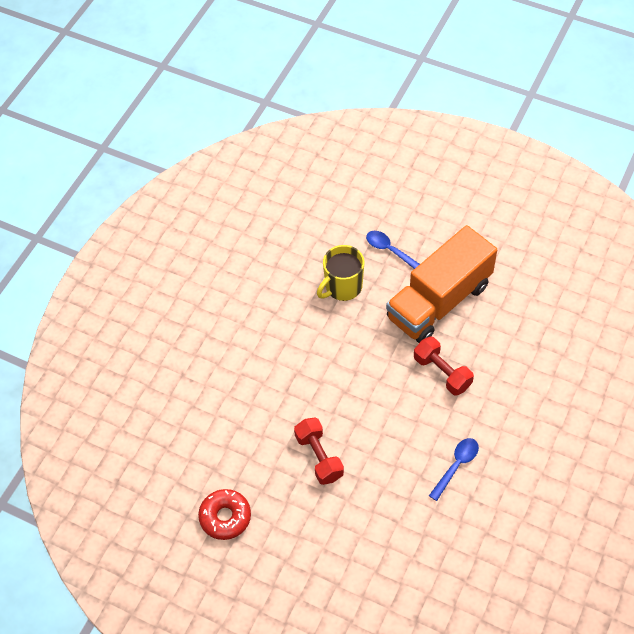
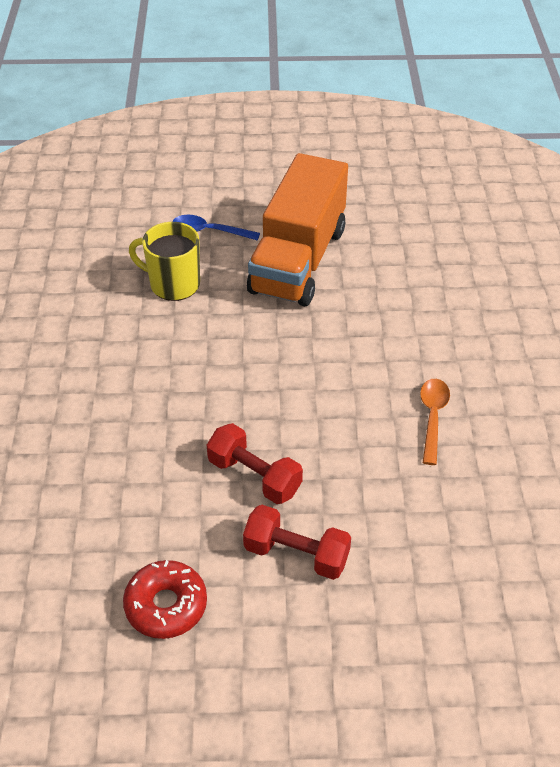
camera: 30 degrees left, 10 degrees down
(342, 287) = (173, 284): yellow mug -> yellow mug turned 90 degrees clockwise
(442, 372) = (349, 327): red dumbbell -> red dumbbell (296, 554)
(456, 466) = (432, 418): blue spoon -> orange spoon

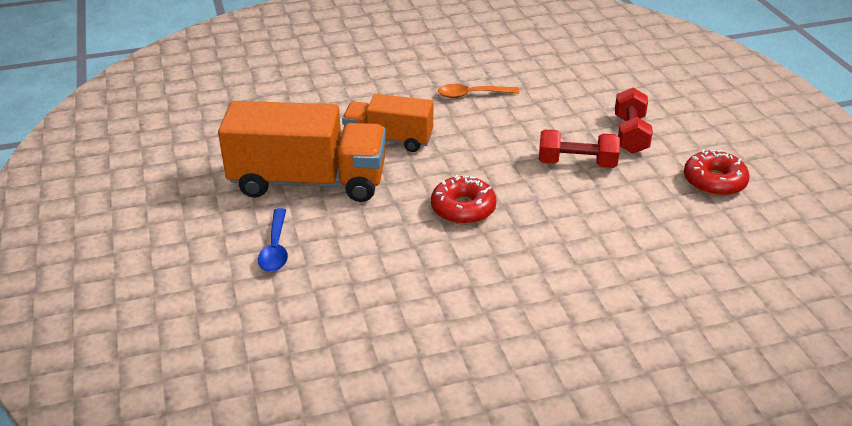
camera: 105 degrees left, 10 degrees down
(173, 284) = (370, 255): yellow mug -> none
(212, 358) = (463, 208): none -> red donut
(254, 476) = (576, 163): red dumbbell -> red dumbbell turned 75 degrees clockwise
(354, 326) = (388, 139): none -> orange truck

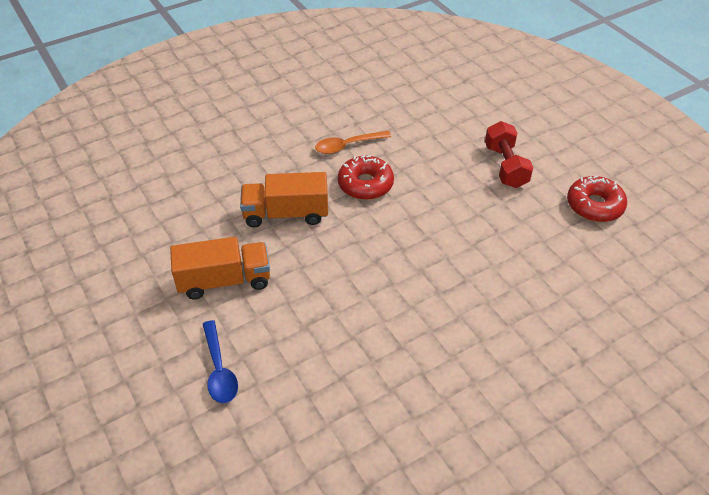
camera: 15 degrees left, 10 degrees up
(308, 181) = (224, 281): orange truck -> orange truck, size x0.60
(463, 208) = (384, 282): red donut -> red donut (365, 184)
(576, 163) = (469, 208): red dumbbell -> none

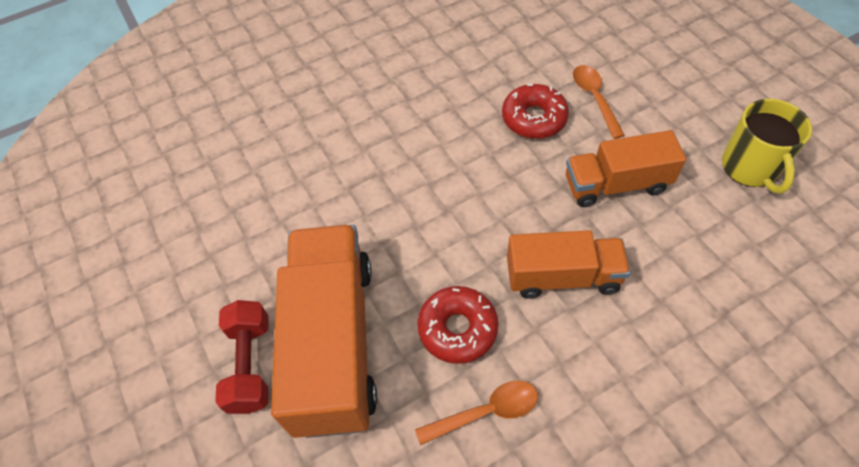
camera: 175 degrees left, 10 degrees up
(99, 294) = (750, 168): none -> yellow mug
(219, 369) = (595, 99): blue spoon -> orange spoon
(451, 177) = (333, 343): none -> orange truck
(594, 205) = (158, 290): red donut -> red donut (534, 118)

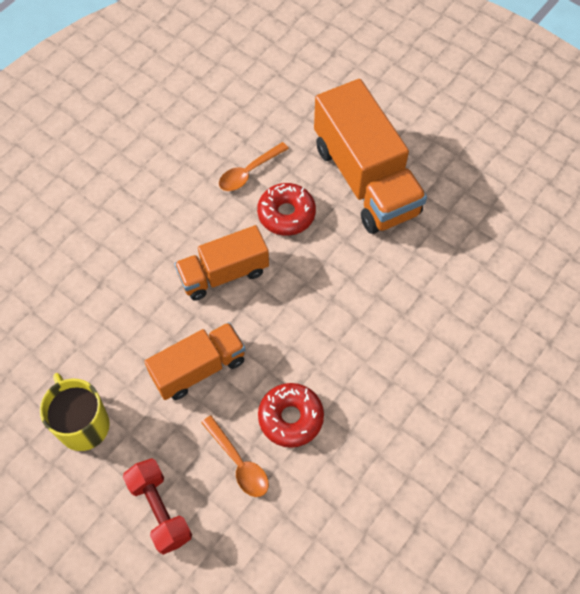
camera: 155 degrees right, 5 degrees up
(250, 364) = (412, 151): red dumbbell -> red dumbbell (160, 510)

